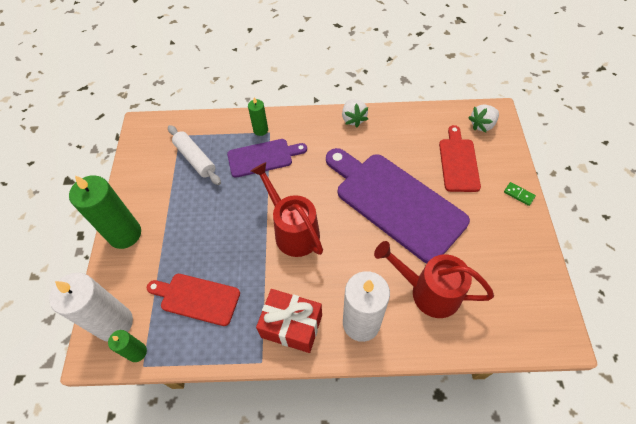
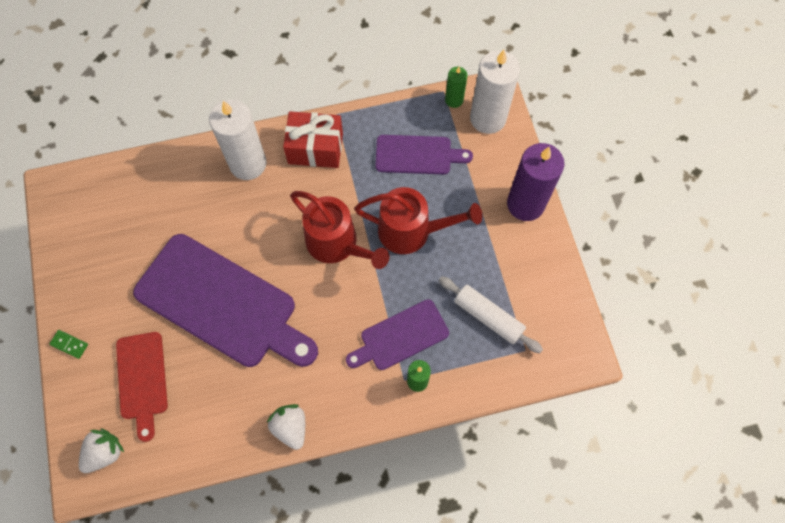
camera: 165 degrees right, 10 degrees up
(125, 234) = (525, 204): green candle -> purple candle
(197, 298) = (417, 155): red cutting board -> purple cutting board
(428, 291) = (182, 206): red watering can -> red watering can (412, 231)

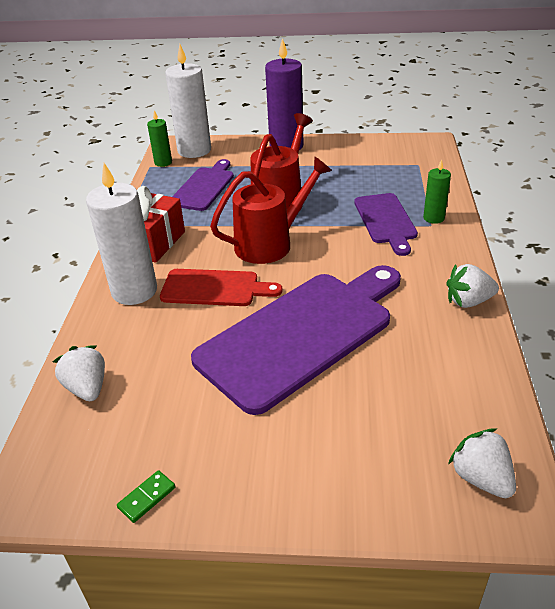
camera: 70 degrees left, 30 degrees down
(69, 344) = (300, 503): green domino -> green domino (147, 498)
(140, 180) = (87, 388): none -> white strawberry
(142, 379) = (380, 422): red cutting board -> red cutting board (214, 288)
(488, 317) = (382, 176): white rolling pin -> none

